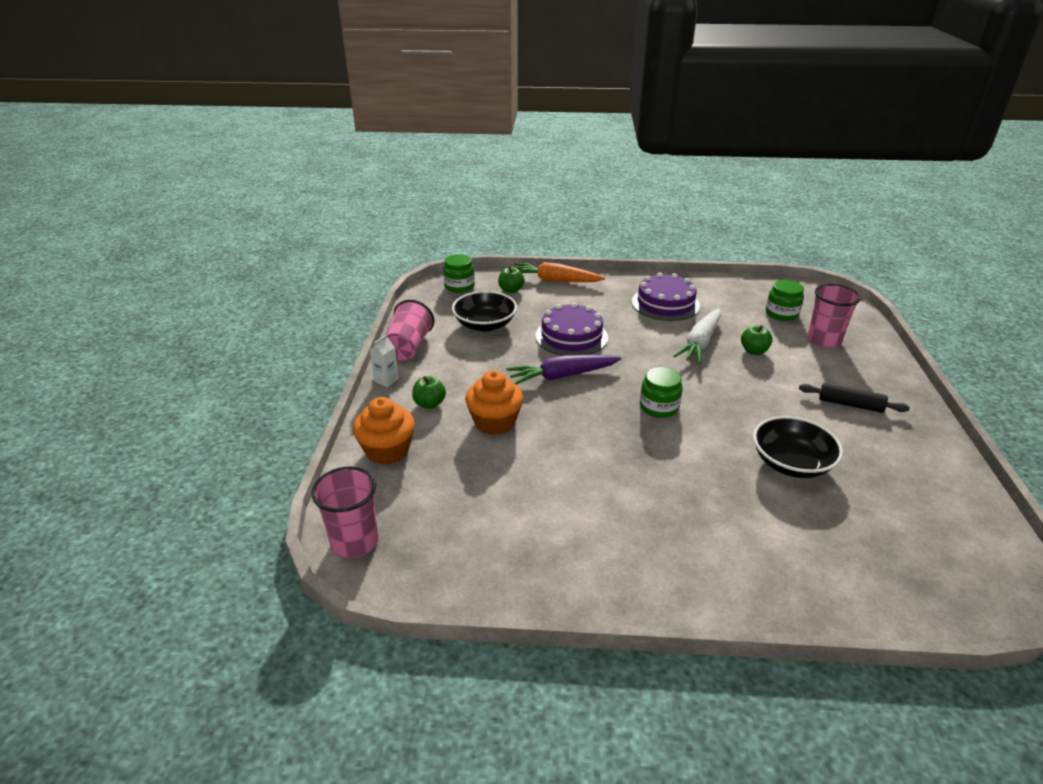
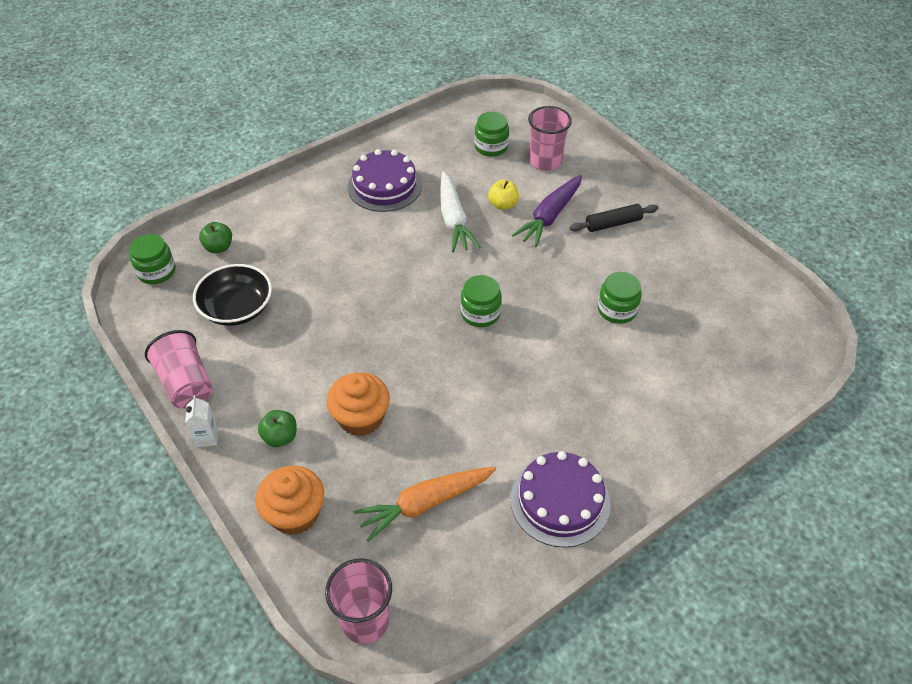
camera: 40 degrees left, 15 degrees up
(554, 280) = (252, 210): orange carrot -> orange carrot (425, 504)
(562, 376) = (371, 328): purple carrot -> purple carrot (550, 216)
(571, 336) = (336, 275): purple cake -> purple cake (560, 501)
(753, 351) = (503, 205): green apple -> yellow apple
(791, 463) = (617, 310): black bowl -> green jar

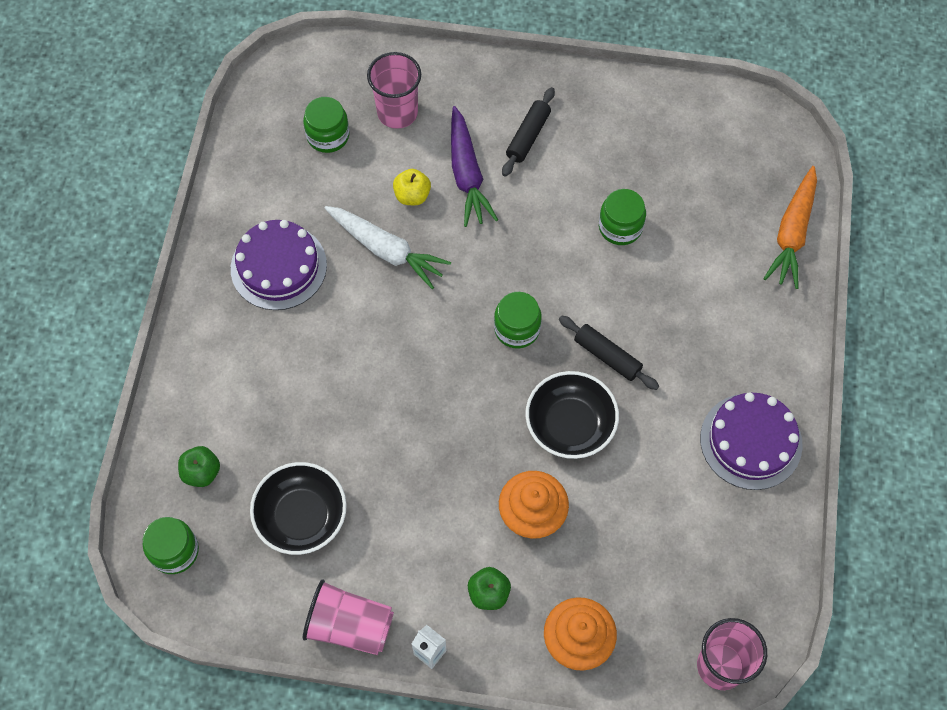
camera: 45 degrees left, 15 degrees up
(425, 504) = (661, 537): orange carrot -> orange carrot (792, 233)
(448, 389) = (570, 424): none -> black bowl
(520, 372) = (607, 356): none -> black rolling pin

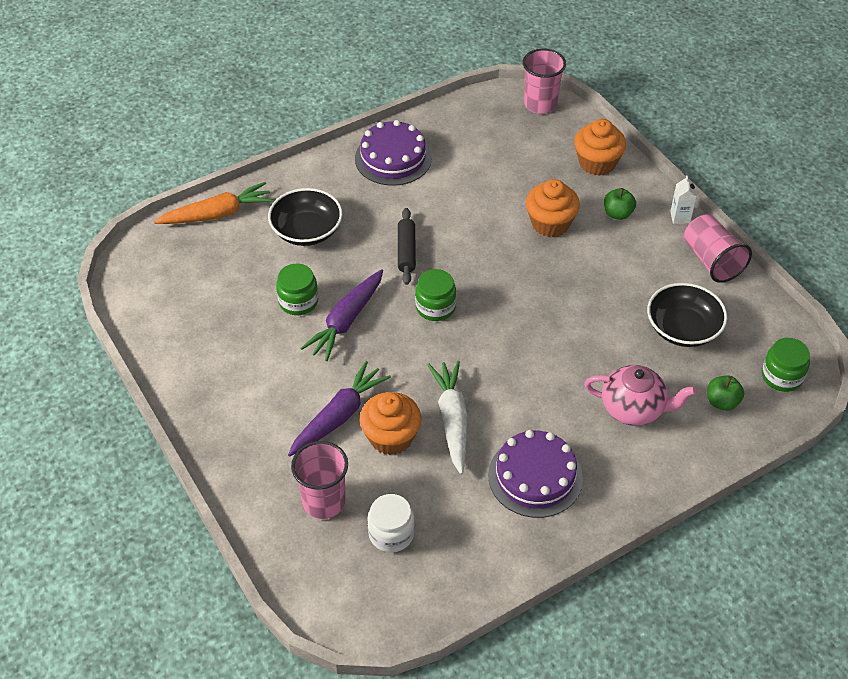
camera: 130 degrees left, 15 degrees down
(264, 394) = (633, 409): none -> pink teapot
(328, 136) = (391, 533): green jar -> white jar
(412, 195) = (391, 437): yellow apple -> orange cupcake
(528, 136) = (268, 401): black rolling pin -> none
(564, 248) = (346, 321): none -> purple carrot
(570, 424) = (473, 241): black bowl -> black bowl (306, 231)

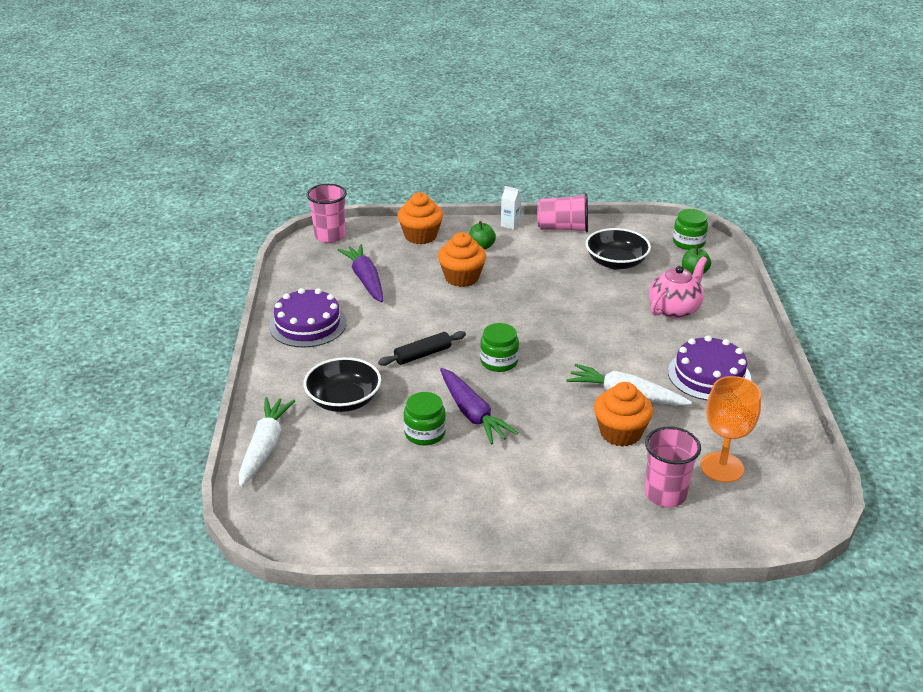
camera: 60 degrees left, 15 degrees down
(217, 214) = (264, 447): orange carrot -> white carrot
(338, 416) = (577, 454): purple carrot -> purple carrot (365, 279)
(391, 533) = (722, 467): white jar -> orange goblet
(406, 251) = (423, 355): black rolling pin -> black rolling pin turned 60 degrees counterclockwise

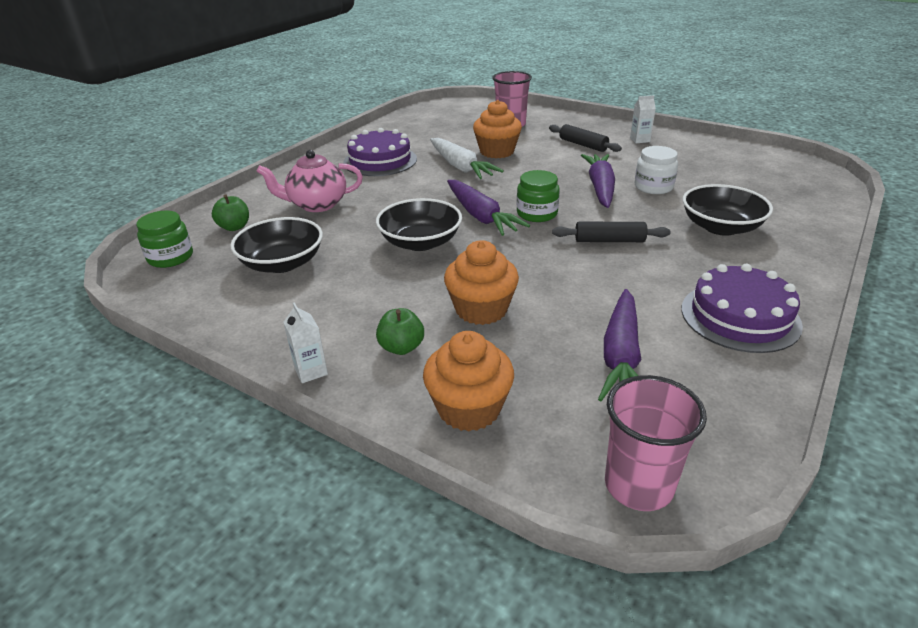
camera: 145 degrees left, 0 degrees up
(264, 447) = (816, 214): white carrot -> none
(425, 433) = (653, 187): green jar -> white jar
(489, 521) = (640, 140): none -> white carton
(539, 343) = (481, 216): none -> purple carrot
(544, 482) = (583, 145): none -> black rolling pin
(553, 306) = (420, 242): none -> black bowl
(563, 228) = (256, 333): pink cup -> none
(722, 467) = (457, 125): orange goblet -> none

